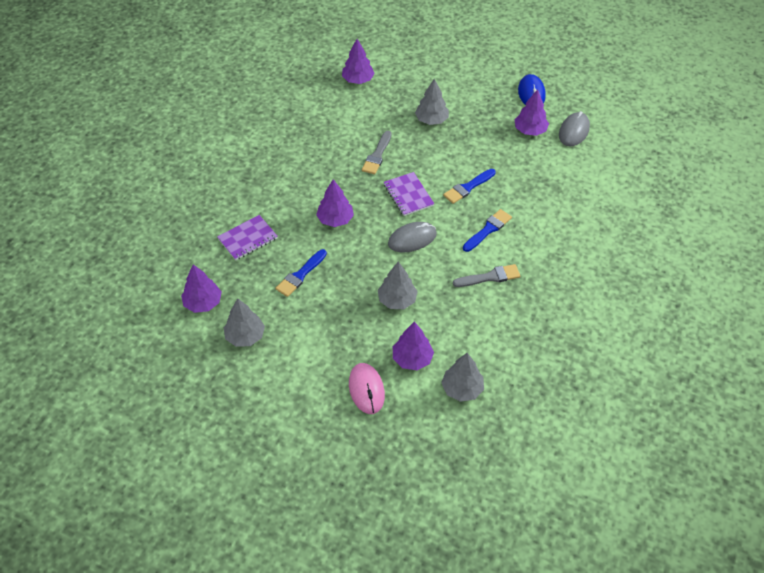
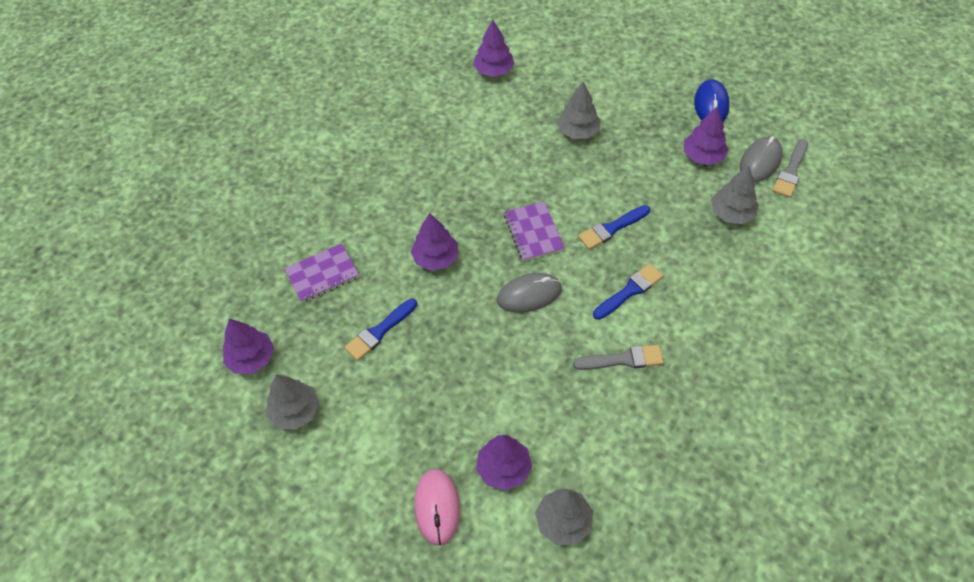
camera: 10 degrees right, 5 degrees up
(377, 155) = (502, 174): grey brush -> grey brush (790, 171)
(397, 300) = (497, 380): grey tree -> grey tree (731, 213)

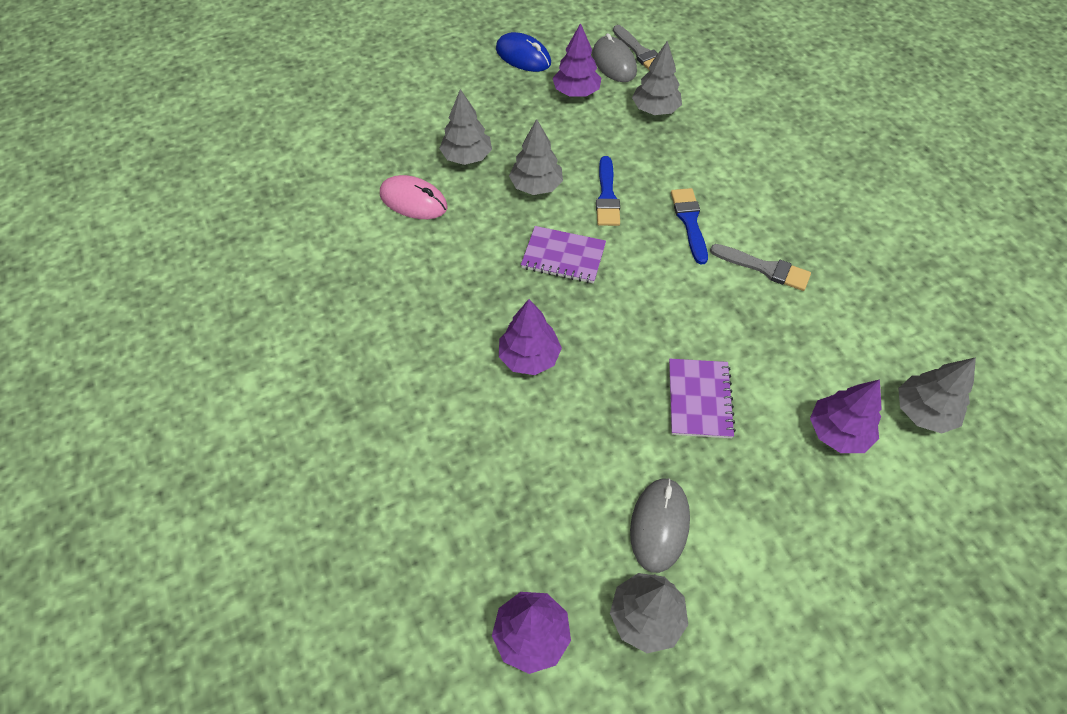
camera: 60 degrees left, 0 degrees up
(322, 274) = (462, 485): purple notebook -> purple notebook (699, 399)
(379, 331) = (590, 464): blue brush -> none
(437, 507) = (856, 520): pink mouse -> pink mouse (413, 201)
(494, 70) = (320, 177): purple tree -> none
(529, 294) = (638, 300): grey mouse -> grey mouse (659, 525)
(585, 183) = (536, 186): none -> grey tree
(623, 359) = (764, 268): grey brush -> grey brush turned 90 degrees clockwise

